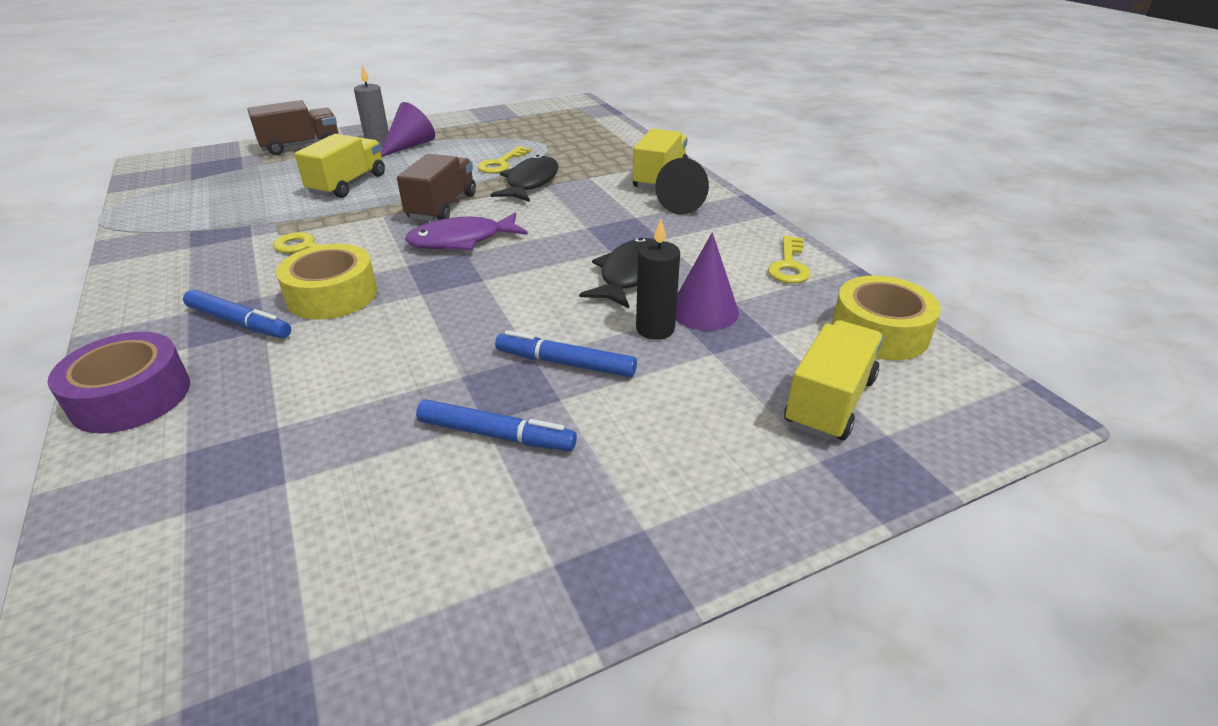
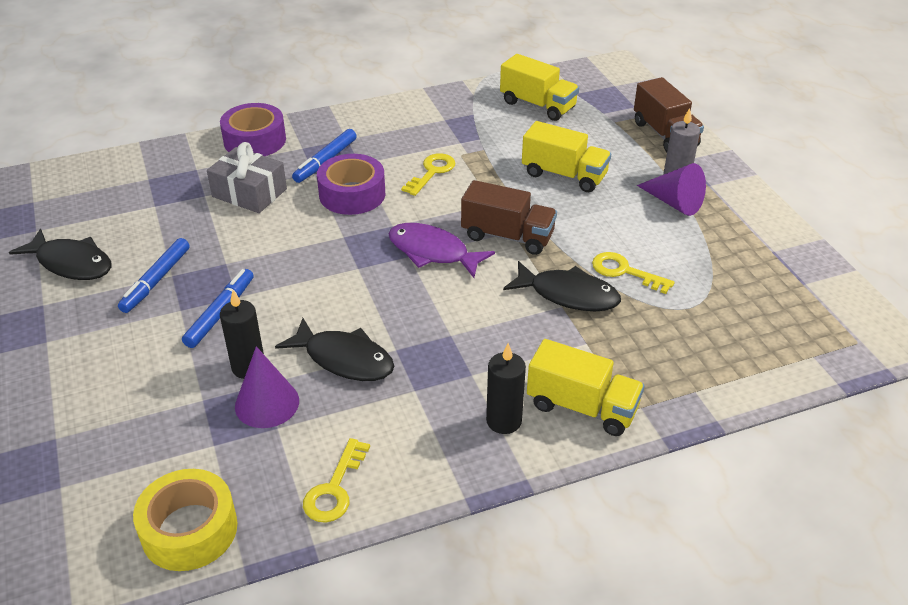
camera: 95 degrees right, 5 degrees up
(291, 379) = (249, 193): none -> grey gift
(332, 295) = (352, 194): yellow tape -> purple tape
(439, 555) = (71, 263): none -> black fish
(461, 240) = (432, 252): purple fish -> purple fish turned 45 degrees counterclockwise
(684, 203) = (504, 421): black cone -> black candle
(789, 265) = (335, 488): yellow key -> yellow key turned 90 degrees counterclockwise
(829, 402) = (111, 460): yellow truck -> yellow truck (537, 105)

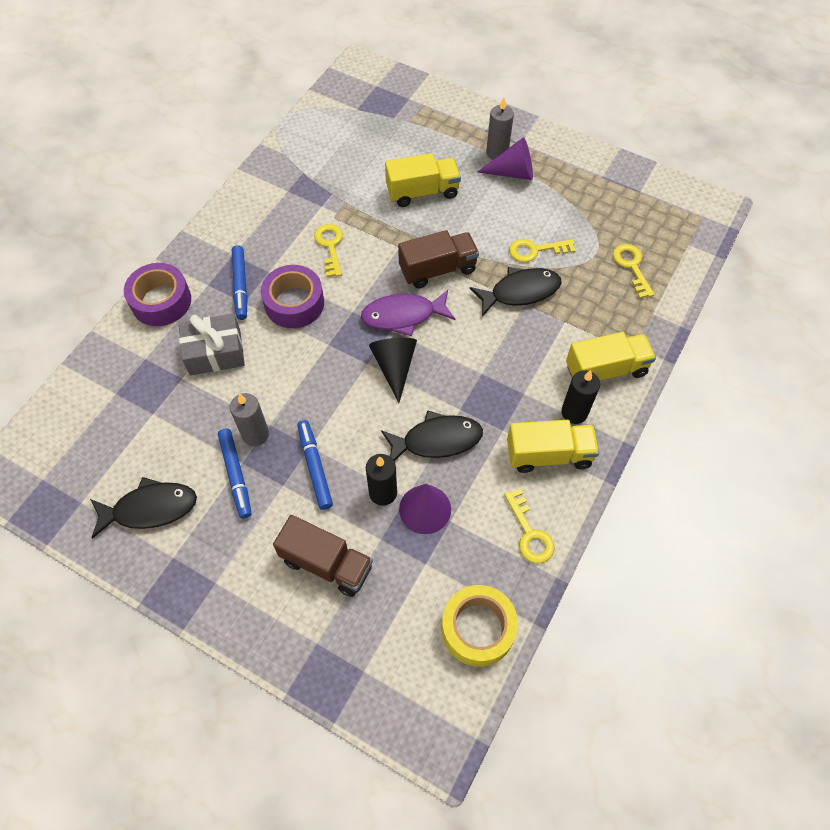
camera: 40 degrees left, 20 degrees up
(206, 263) = (255, 434): none -> grey candle
(377, 284) = (395, 367): none -> black cone
(537, 105) = (341, 136): yellow truck -> yellow truck (548, 454)
(665, 134) = (452, 114): brown truck -> brown truck (326, 563)
(717, 339) = (631, 267): none -> yellow key

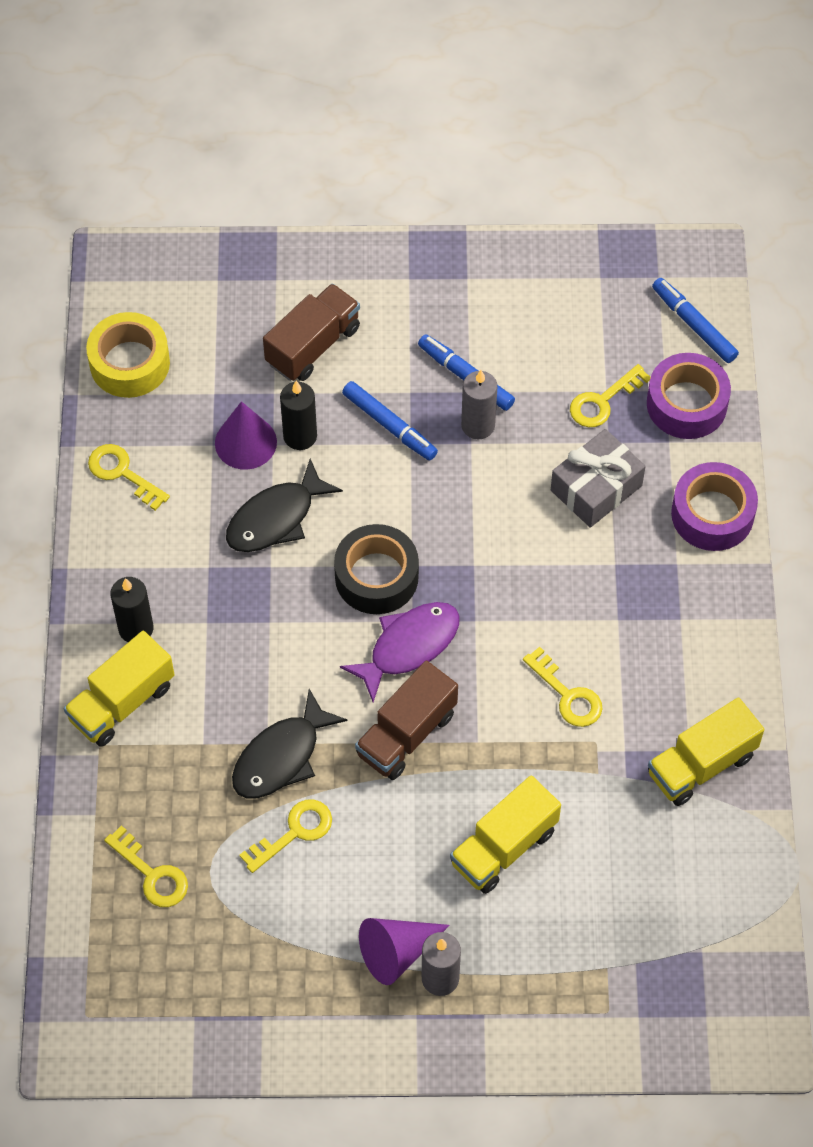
camera: 150 degrees right, 0 degrees up
(150, 508) = (526, 306): black fish -> none
(161, 407) = (603, 401): none -> yellow key
(241, 286) = (635, 582): blue marker -> blue marker (694, 325)
(294, 303) = (552, 594): purple tape -> purple tape (686, 404)
(326, 563) = (313, 345): brown truck -> brown truck turned 135 degrees clockwise
(395, 367) = (376, 577): black cone -> black tape
(548, 454) = (142, 565): yellow truck -> yellow truck (701, 764)

